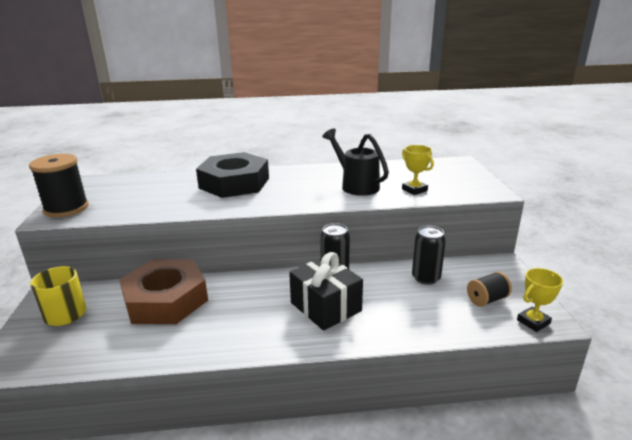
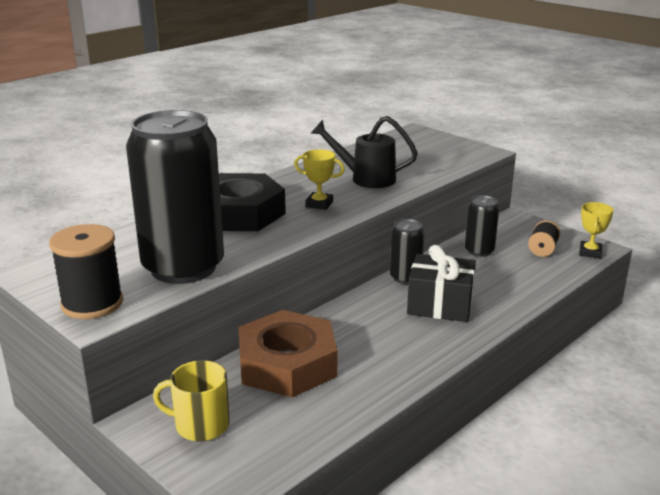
camera: 40 degrees left, 0 degrees up
(142, 205) = (183, 267): none -> black can
(414, 190) = (423, 168): yellow trophy -> yellow trophy (319, 204)

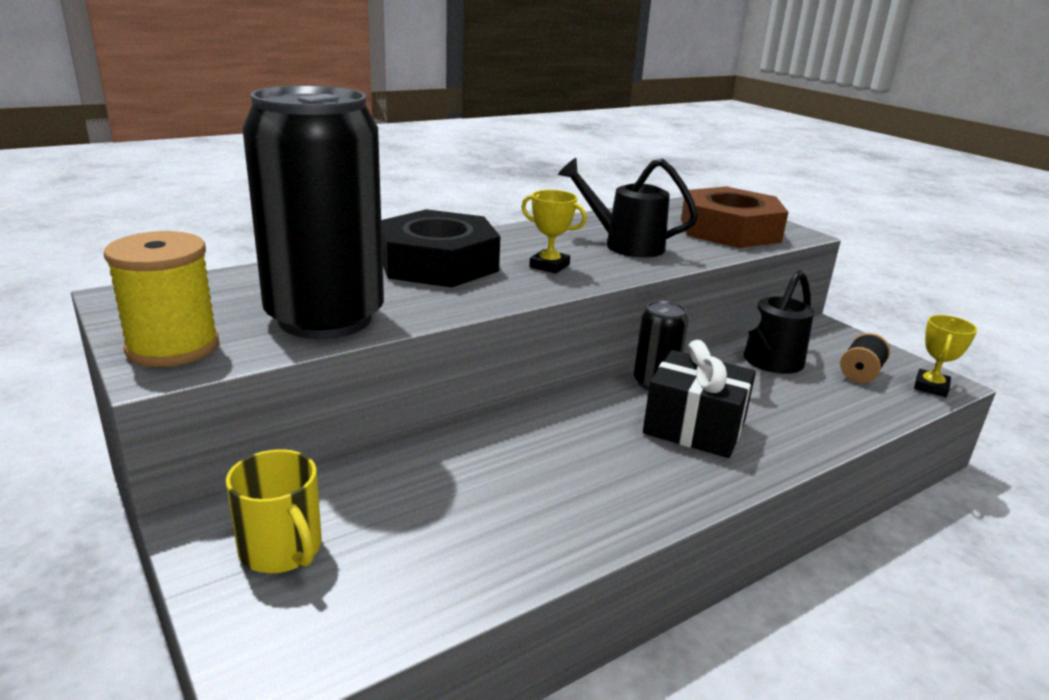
camera: 10 degrees right, 0 degrees up
(92, 304) = (173, 347): black spool -> yellow spool
(200, 425) = (282, 549): yellow mug -> yellow mug turned 150 degrees counterclockwise
(287, 364) = (446, 477): brown nut -> brown nut (729, 230)
(479, 251) = (768, 363): black can -> black watering can

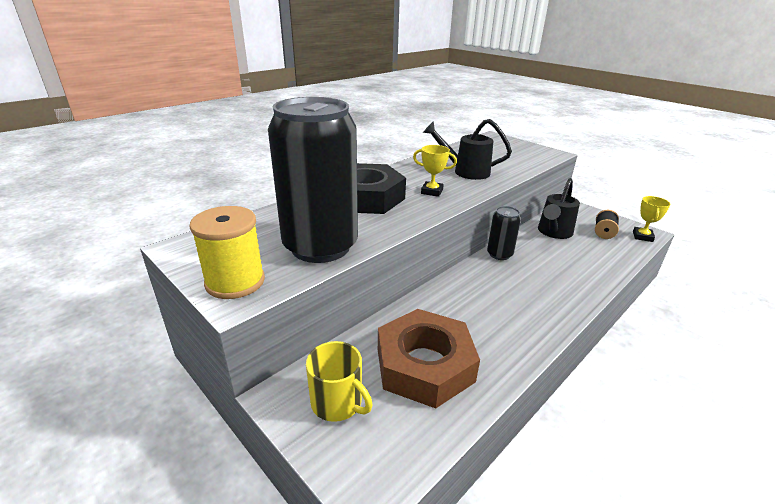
camera: 10 degrees left, 5 degrees up
(694, 427) = (534, 280): black gift -> none
(729, 230) = (516, 155): brown nut -> brown nut (424, 365)

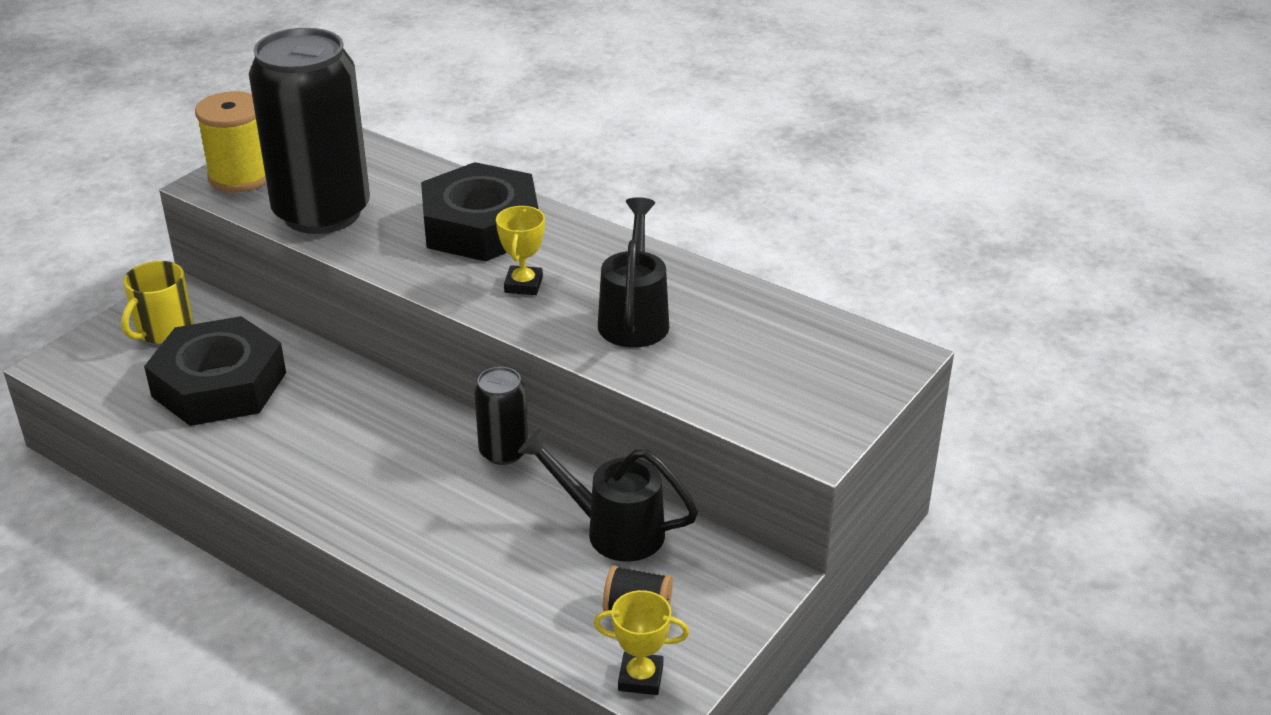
camera: 80 degrees right, 5 degrees up
(424, 365) = (219, 384): brown nut -> black nut

